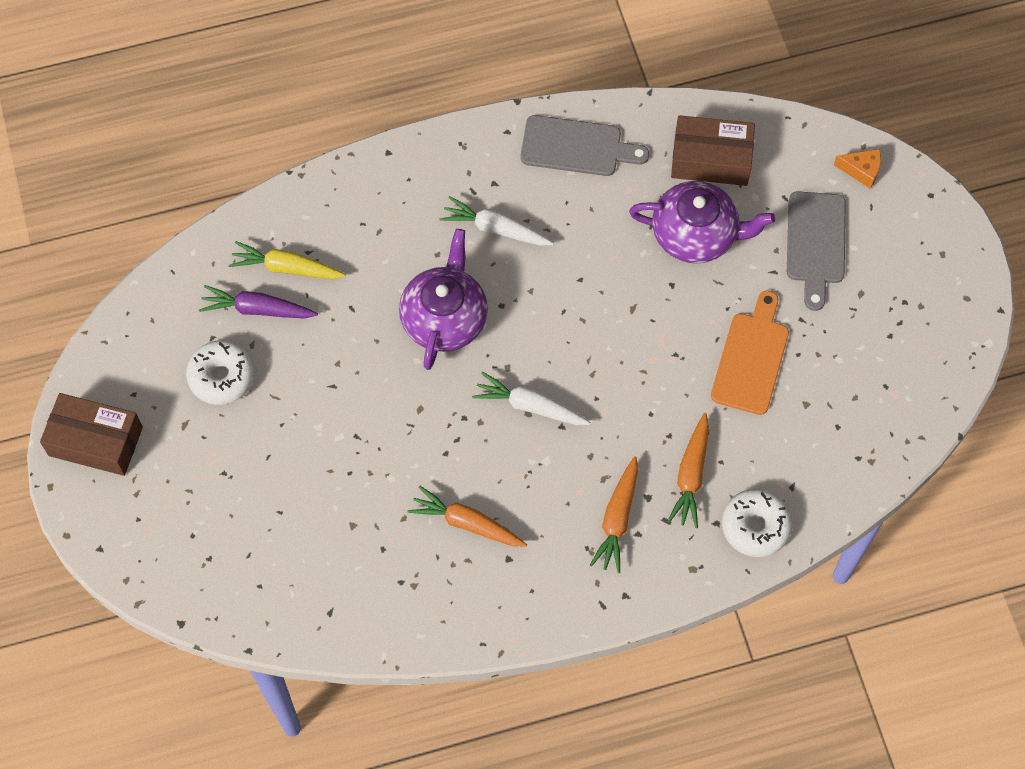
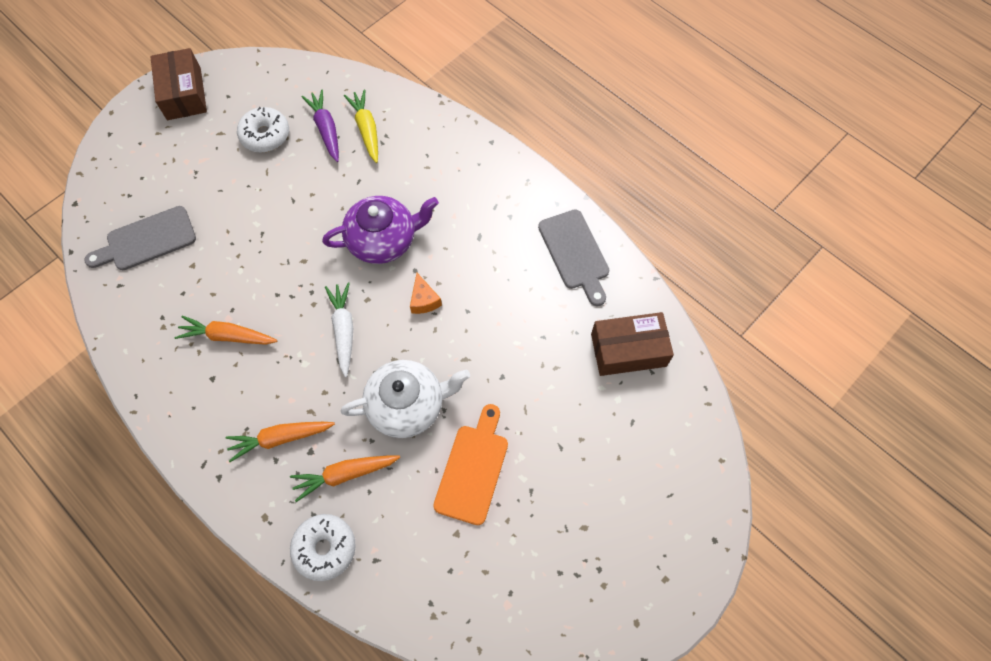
camera: 60 degrees right, 0 degrees up
(467, 523) = (228, 336): orange carrot -> orange carrot turned 75 degrees counterclockwise
(495, 229) = (474, 235): white carrot -> none
(651, 385) = (407, 405): none -> white teapot
(696, 234) = (556, 372): purple teapot -> none
(711, 159) = (628, 350): brown box -> brown box turned 75 degrees counterclockwise
(751, 358) = (473, 469): orange cutting board -> orange cutting board turned 60 degrees counterclockwise
(816, 243) = (606, 467): grey cutting board -> grey cutting board (147, 240)
(861, 171) = (697, 470): orange cheese -> orange cheese (424, 300)

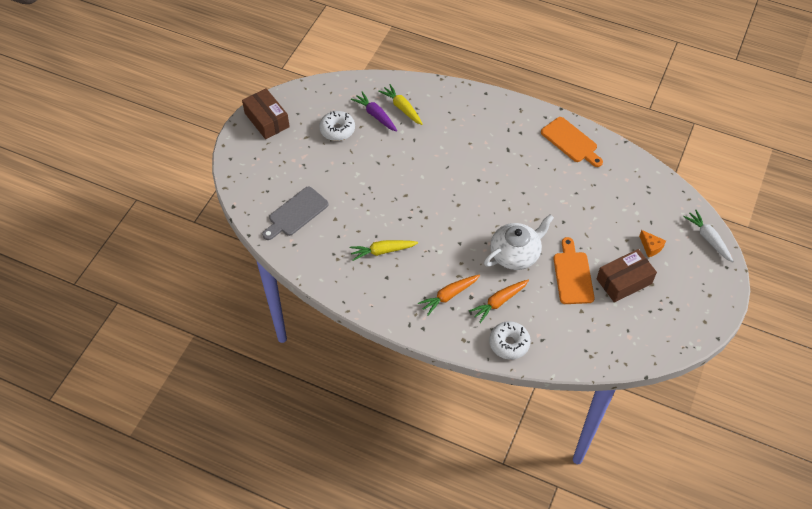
camera: 20 degrees left, 10 degrees down
(228, 336) = (382, 251): orange carrot -> yellow carrot
(343, 330) = (453, 226): white carrot -> white carrot (708, 238)
(383, 240) = (449, 168): purple teapot -> none
(424, 300) = (493, 194): orange cheese -> orange cheese (651, 247)
(575, 253) = (571, 142): grey cutting board -> orange cutting board
(628, 350) = (629, 185): brown box -> brown box (624, 281)

